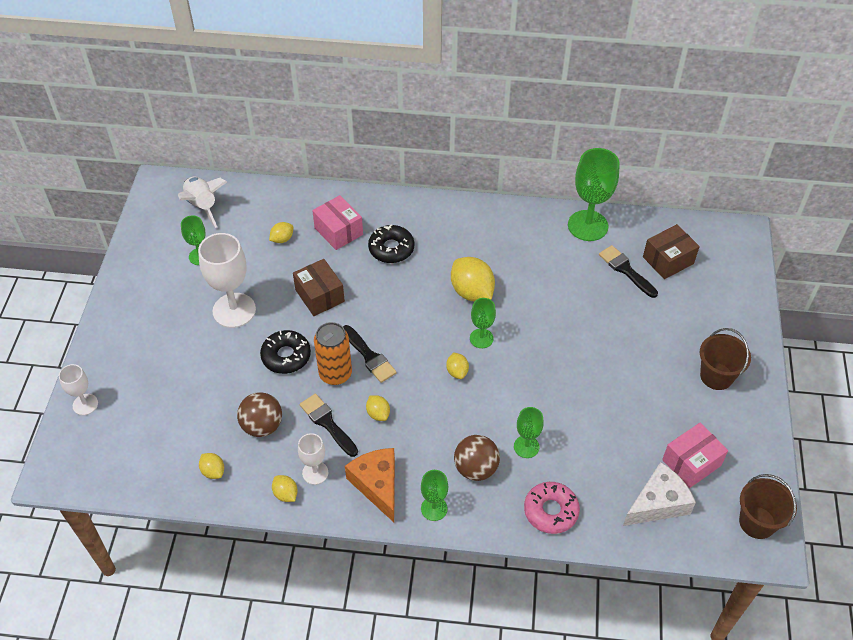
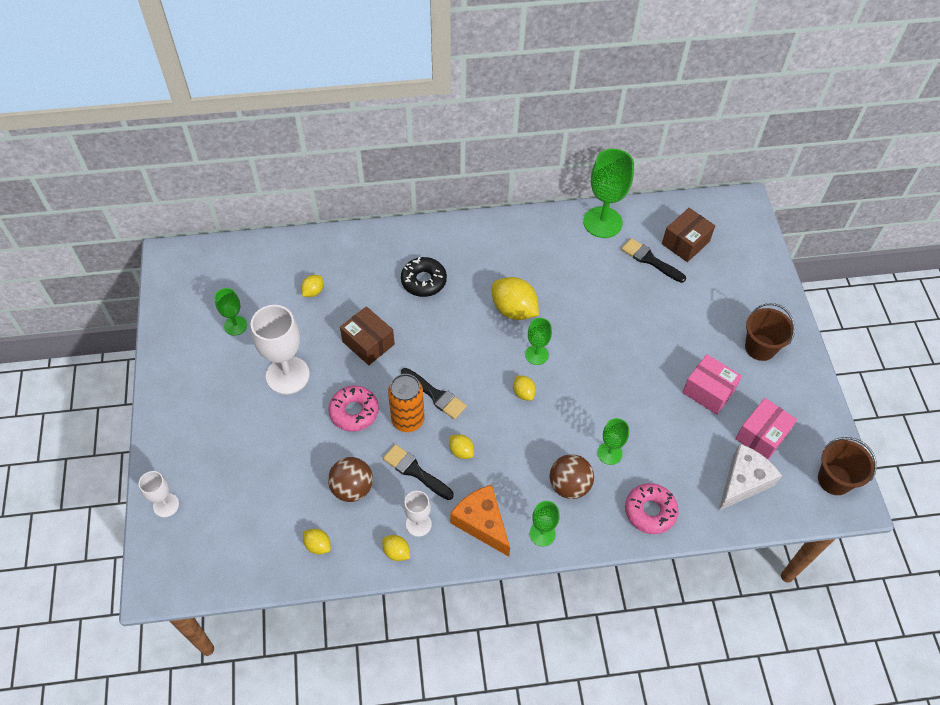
camera: 15 degrees left, 5 degrees up
(203, 206) = (222, 272): white rocket -> none
(286, 356) = (354, 412): black donut -> pink donut
(338, 231) = (367, 273): pink box -> pink box (708, 391)

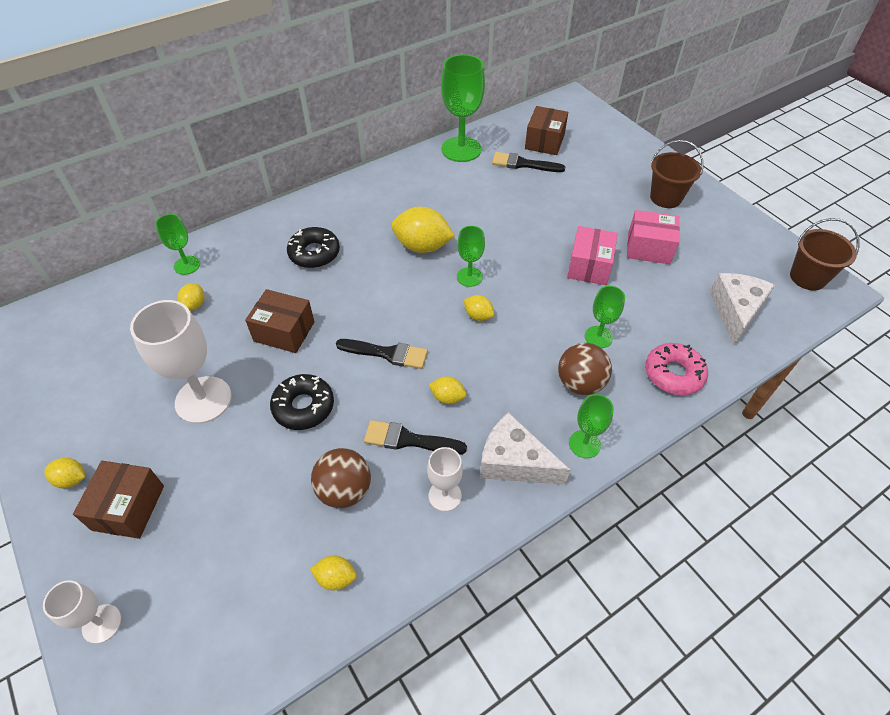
camera: 25 degrees left, 5 degrees down
(209, 435) = (128, 507): none -> brown box
(235, 326) = (113, 372): green goblet -> green goblet (187, 265)
(354, 412) = (303, 406): pink donut -> black donut
(396, 552) = (437, 540): yellow lemon -> yellow lemon (71, 479)
(408, 420) = (370, 390): orange can -> none
(482, 522) = (514, 461): orange cheese -> white cheese
(761, 436) = (721, 266): pink box -> pink box (589, 266)

